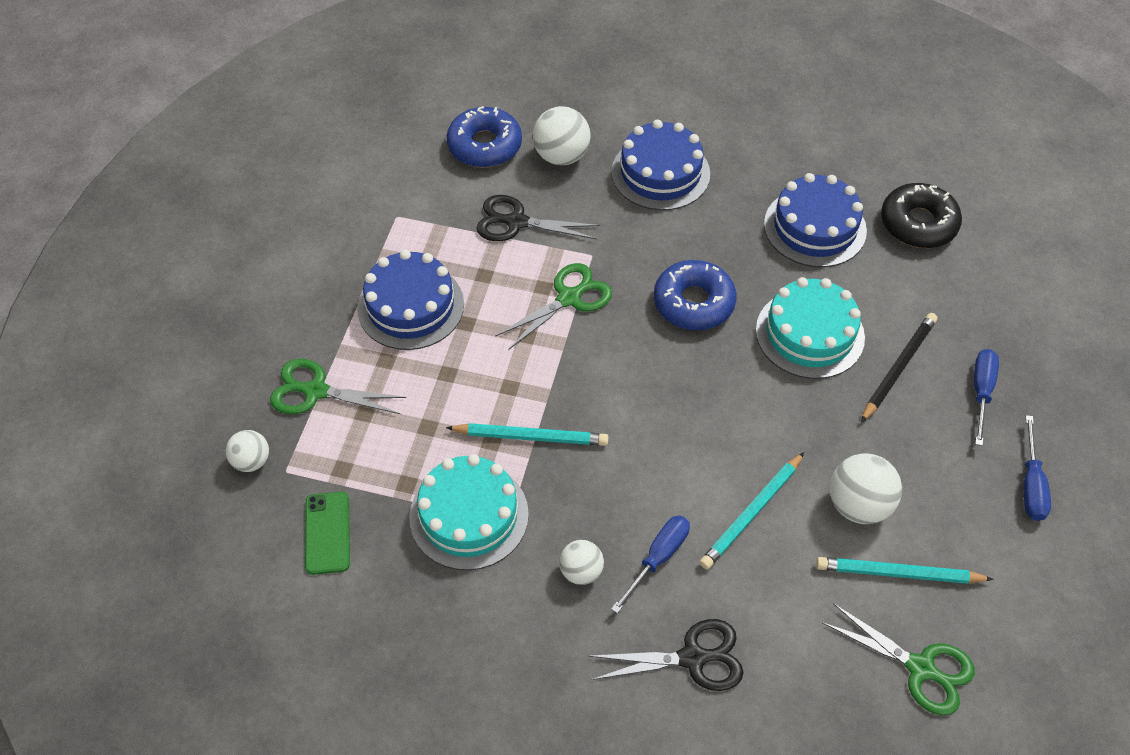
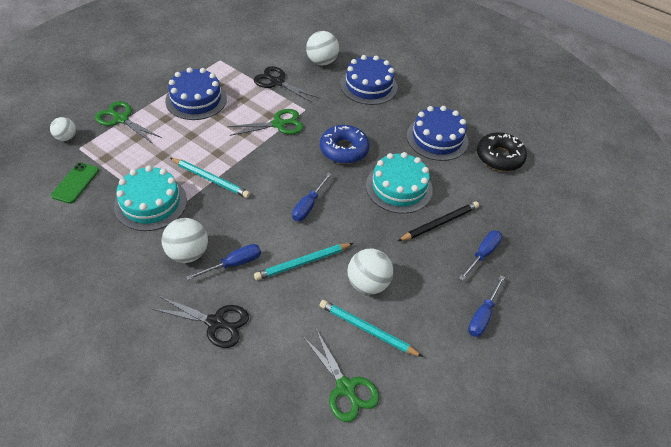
camera: 20 degrees right, 5 degrees down
(484, 145) = (286, 45): blue donut -> none
(581, 571) = (188, 253): white ball -> white ball, size x1.62
(702, 419) = (308, 205): none -> blue screwdriver

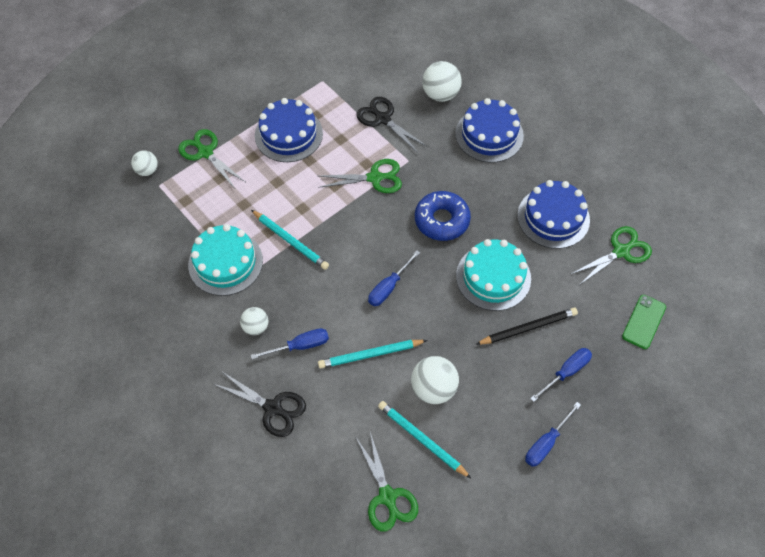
camera: 15 degrees right, 10 degrees up
(75, 183) = (152, 228): green phone -> green phone (644, 322)
(188, 253) = (256, 327): white ball -> white ball, size x0.62
(499, 157) = (621, 251): black donut -> green scissors

